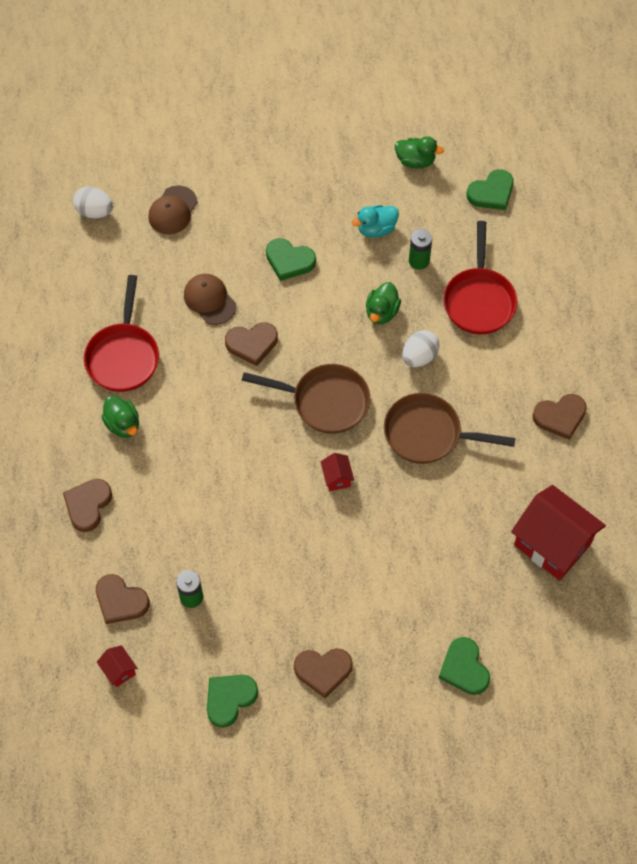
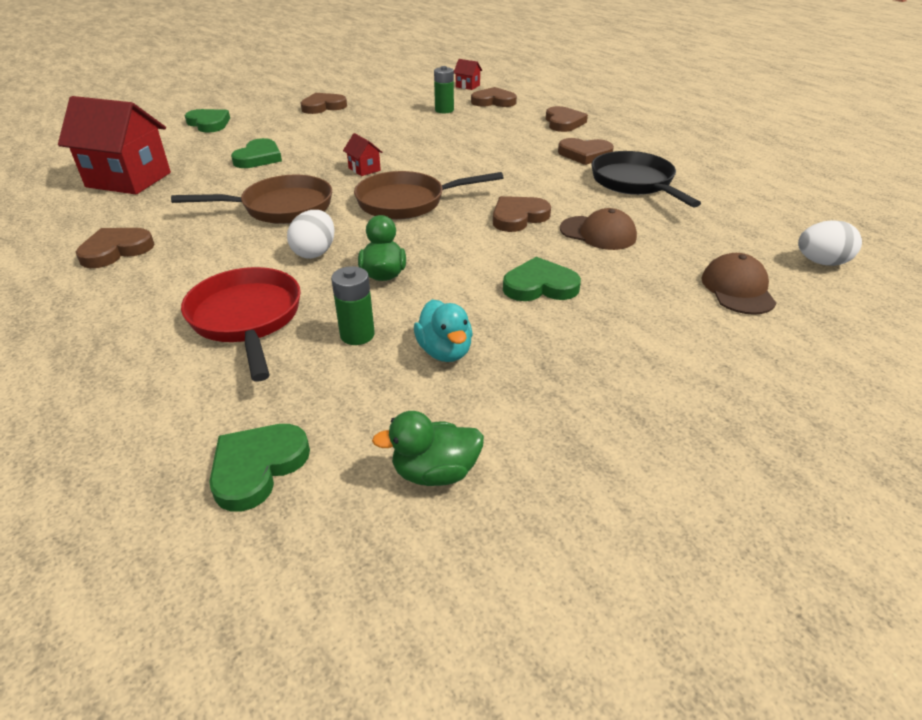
camera: 155 degrees right, 25 degrees down
(123, 356) = (635, 183): red pan -> black pan
(123, 424) = (585, 154): green duck -> brown heart
(229, 699) = (384, 91): green heart -> green heart (258, 158)
(376, 229) = (445, 351): turquoise duck -> turquoise duck turned 120 degrees clockwise

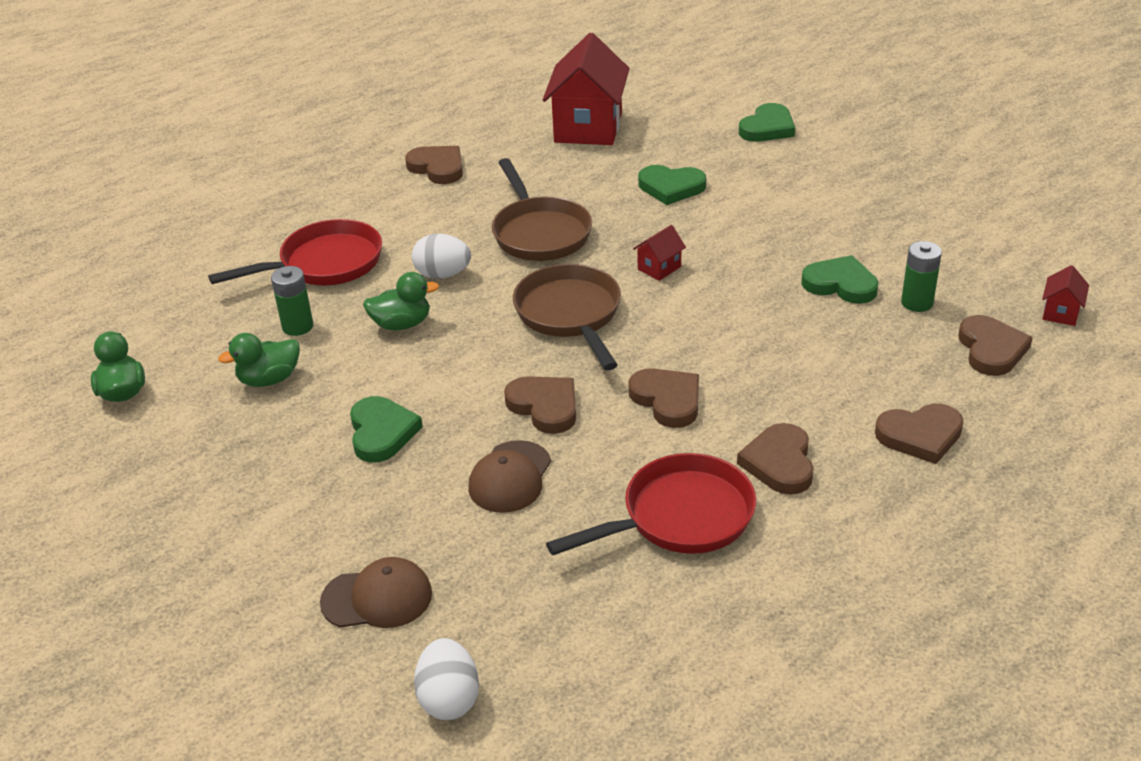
camera: 85 degrees right, 0 degrees up
(257, 467) = (144, 312): green heart -> green heart (840, 284)
(323, 107) = (874, 194): brown heart -> brown heart (667, 400)
(445, 351) = (269, 379): turquoise duck -> green duck
(635, 183) = (680, 517): black pan -> red pan

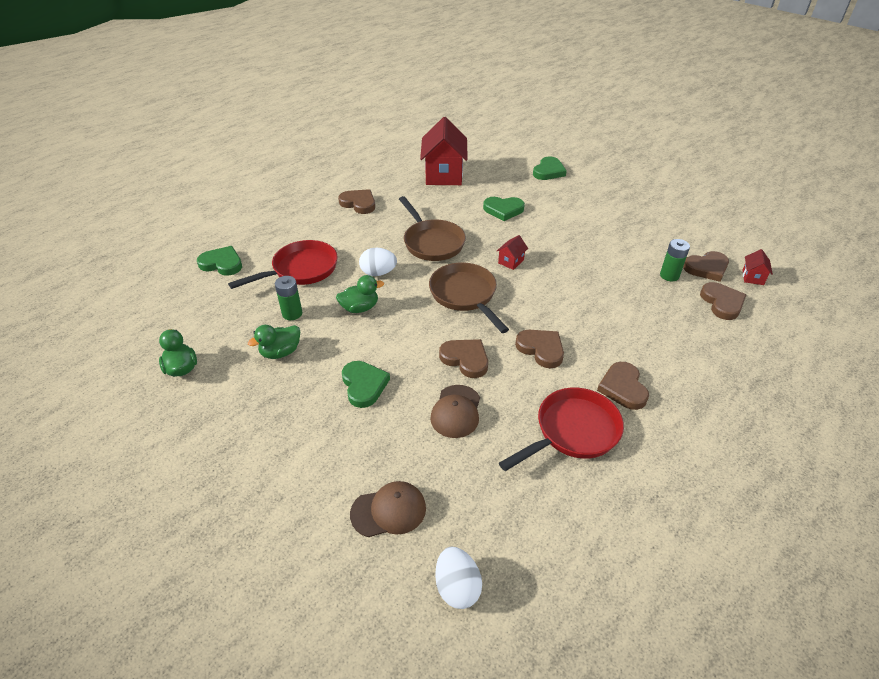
camera: 10 degrees left, 5 degrees up
(840, 284) = (621, 266): green heart -> green heart (222, 264)
(920, 436) = (701, 363): brown heart -> brown heart (706, 268)

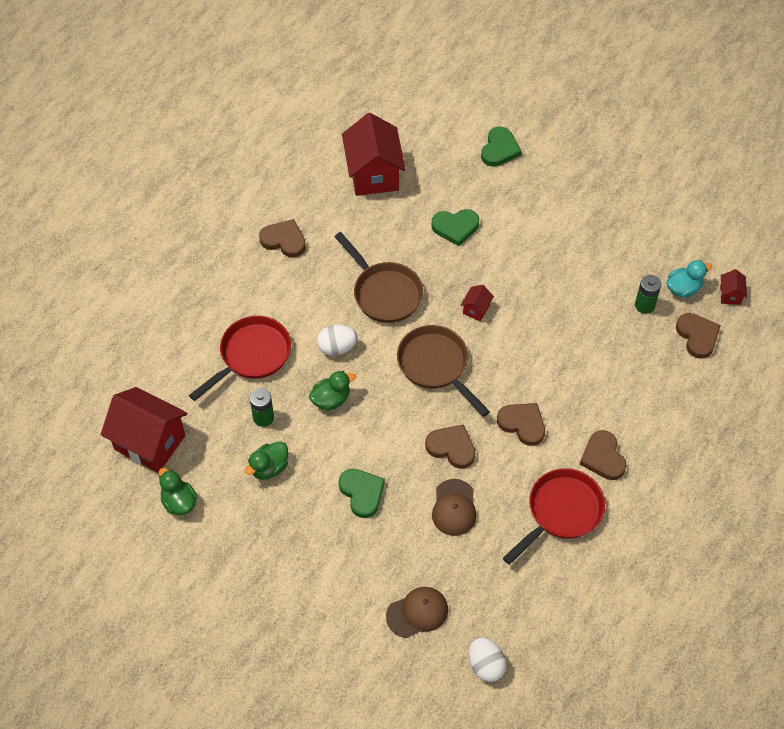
camera: 10 degrees left, 15 degrees up
(180, 319) = (150, 442): none -> red house
(222, 264) = (161, 360): green heart -> none
(706, 268) = (683, 288): brown heart -> turquoise duck

